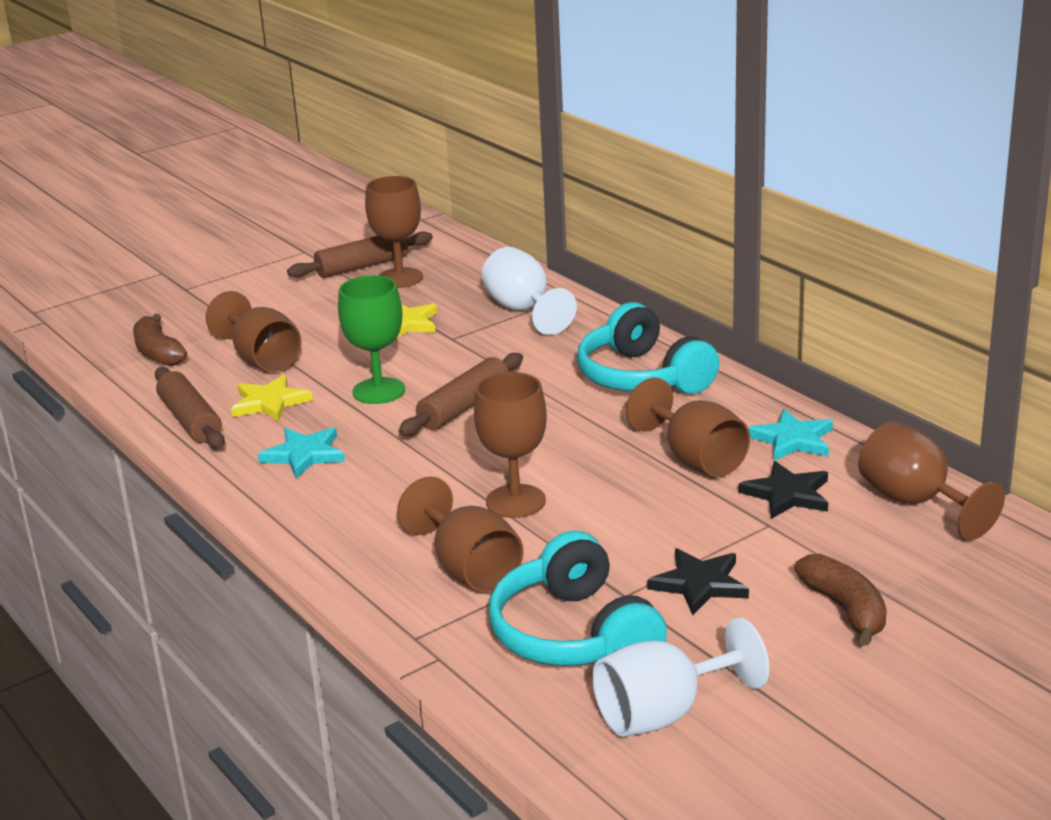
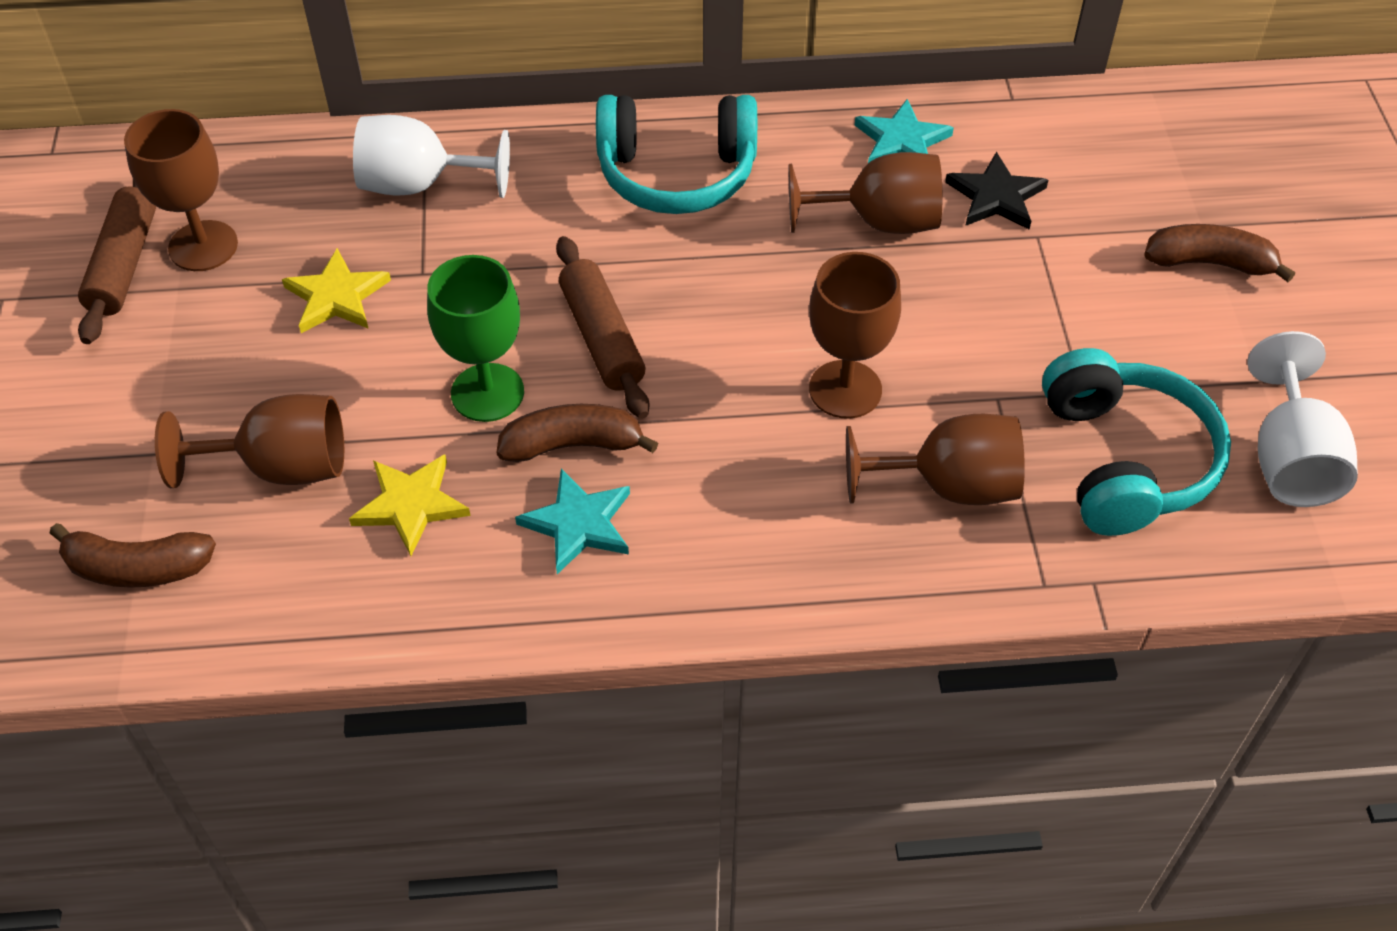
camera: 60 degrees left, 25 degrees up
(190, 420) = (378, 603): brown rolling pin -> none
(365, 430) = (572, 445): none -> brown banana
(574, 635) = (1124, 460): turquoise headphones -> turquoise headphones turned 105 degrees counterclockwise
(699, 584) = (1102, 332): black star -> none
(915, 502) = (1075, 129): brown goblet -> none

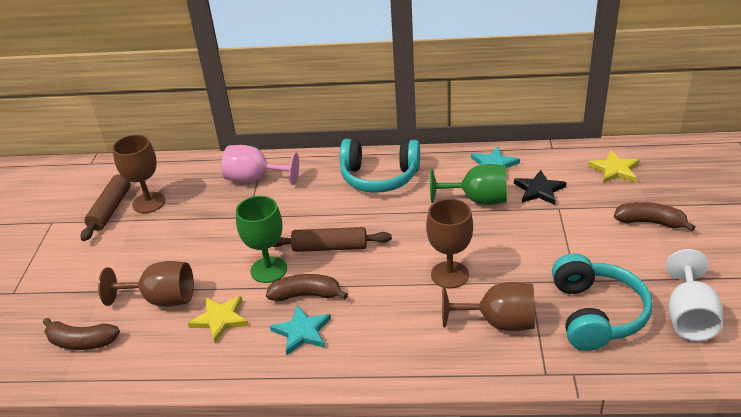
camera: 10 degrees right, 15 degrees down
(336, 296) = (205, 225): yellow star -> yellow star (614, 170)
(419, 184) = (255, 179): white goblet -> pink goblet
(602, 338) = (330, 247): brown rolling pin -> brown rolling pin turned 75 degrees counterclockwise
(879, 222) = (477, 200): brown goblet -> green goblet

